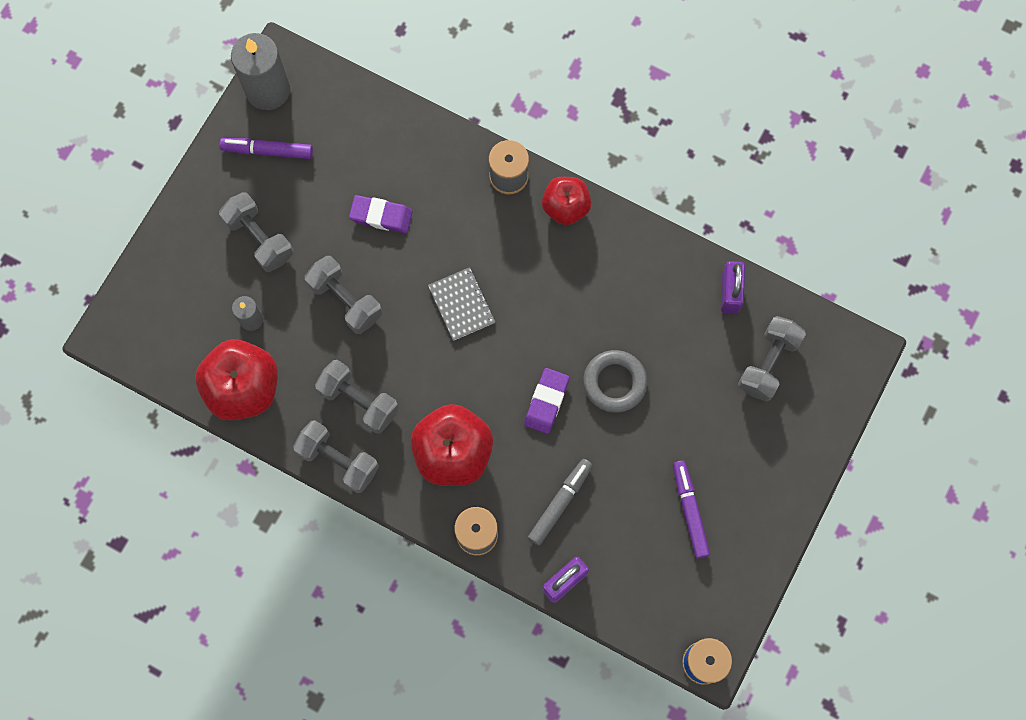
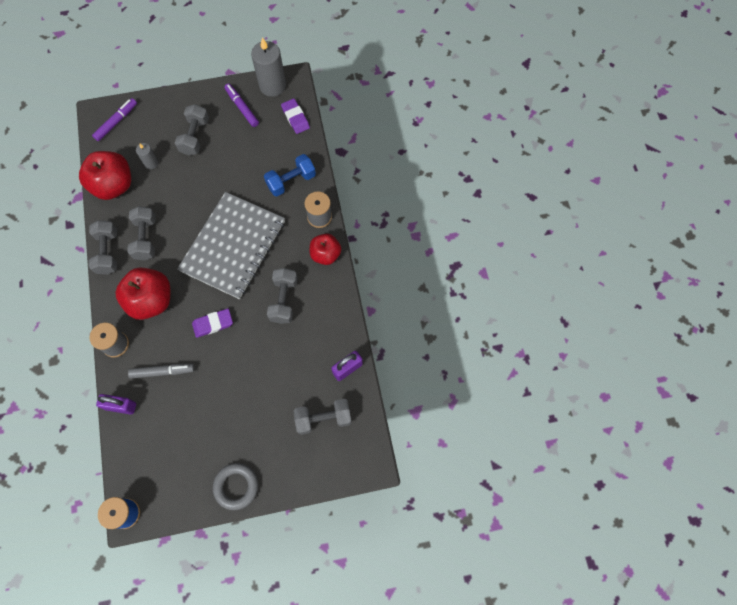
camera: 50 degrees right, 5 degrees down
(345, 300) = (193, 195): grey dumbbell -> grey dumbbell (284, 300)
(381, 216) = (250, 177): purple eraser -> purple eraser (295, 118)
(430, 172) = (291, 181): none -> blue dumbbell
(461, 304) = (233, 246): grey notebook -> grey notebook, size x2.38
(614, 382) = (249, 349): grey ring -> grey ring (236, 486)
(689, 510) = (207, 440): purple marker -> purple marker (116, 122)

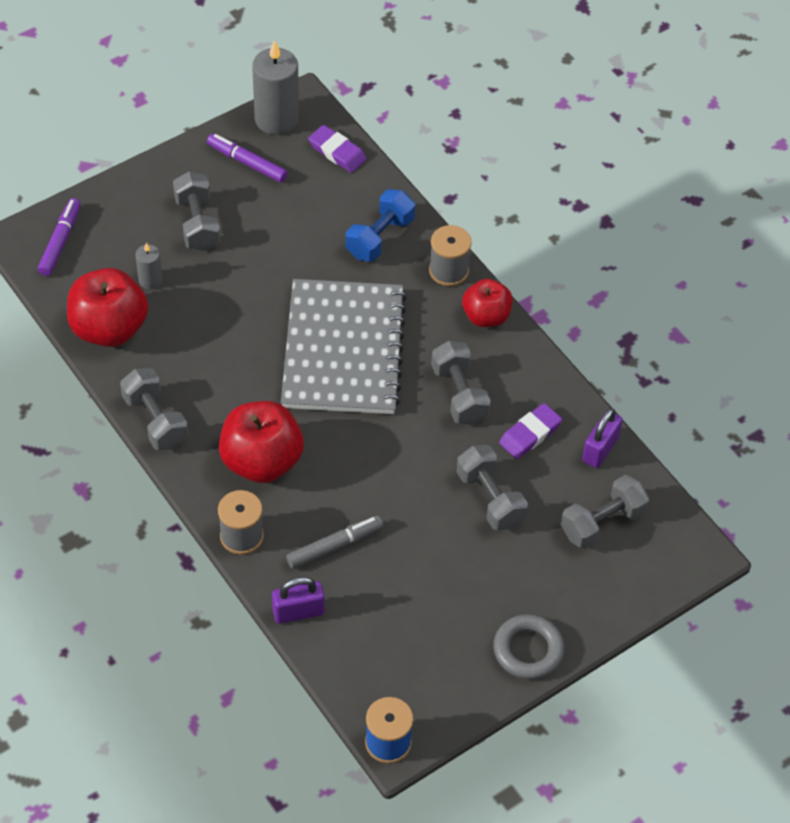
camera: 25 degrees left, 15 degrees down
(146, 238) = (203, 383): grey dumbbell -> grey dumbbell (490, 498)
(213, 324) = (373, 459): purple eraser -> purple eraser (530, 434)

